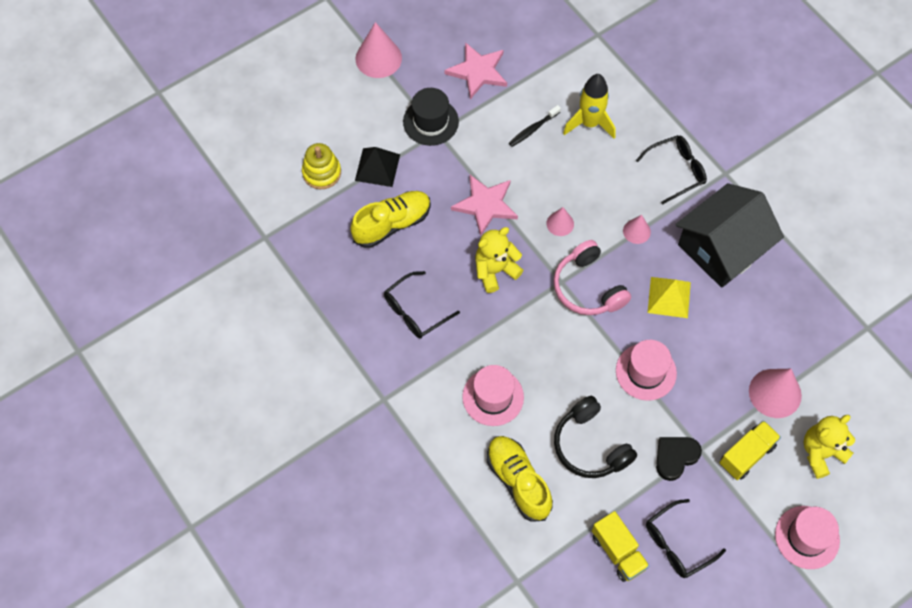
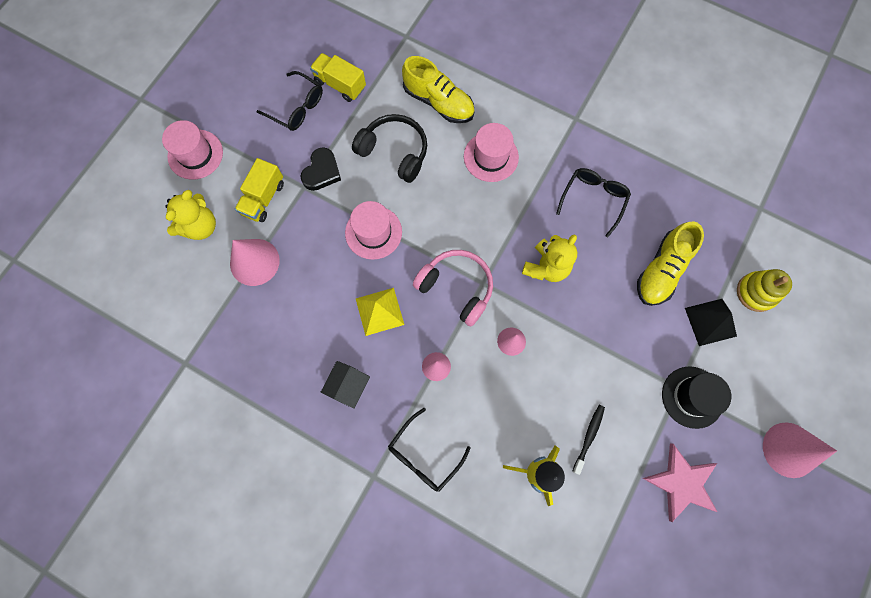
camera: 155 degrees right, 10 degrees up
(485, 205) = (589, 329): pink star -> none
(677, 544) = (297, 108): black glasses -> black glasses turned 90 degrees clockwise
(722, 248) = (348, 386): black house -> black house, size x0.45

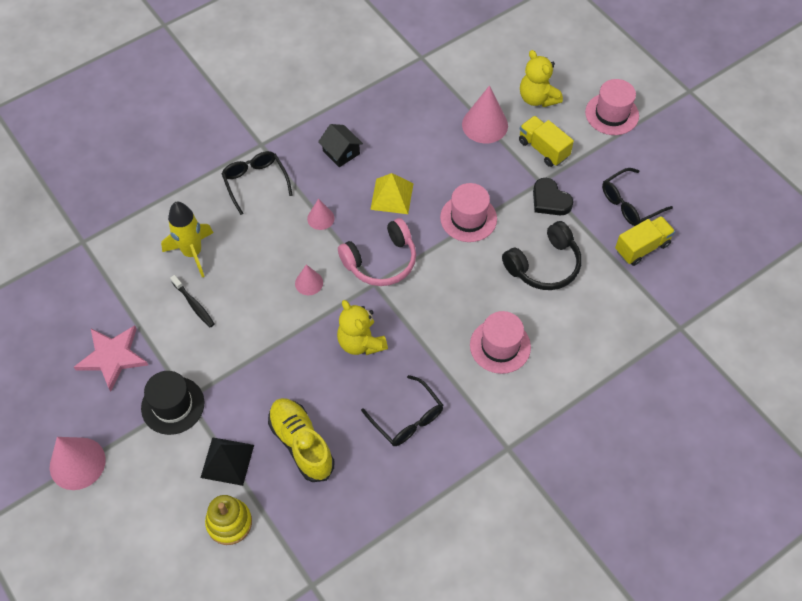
camera: 115 degrees right, 15 degrees down
(438, 102) = (584, 325): yellow shoe -> none

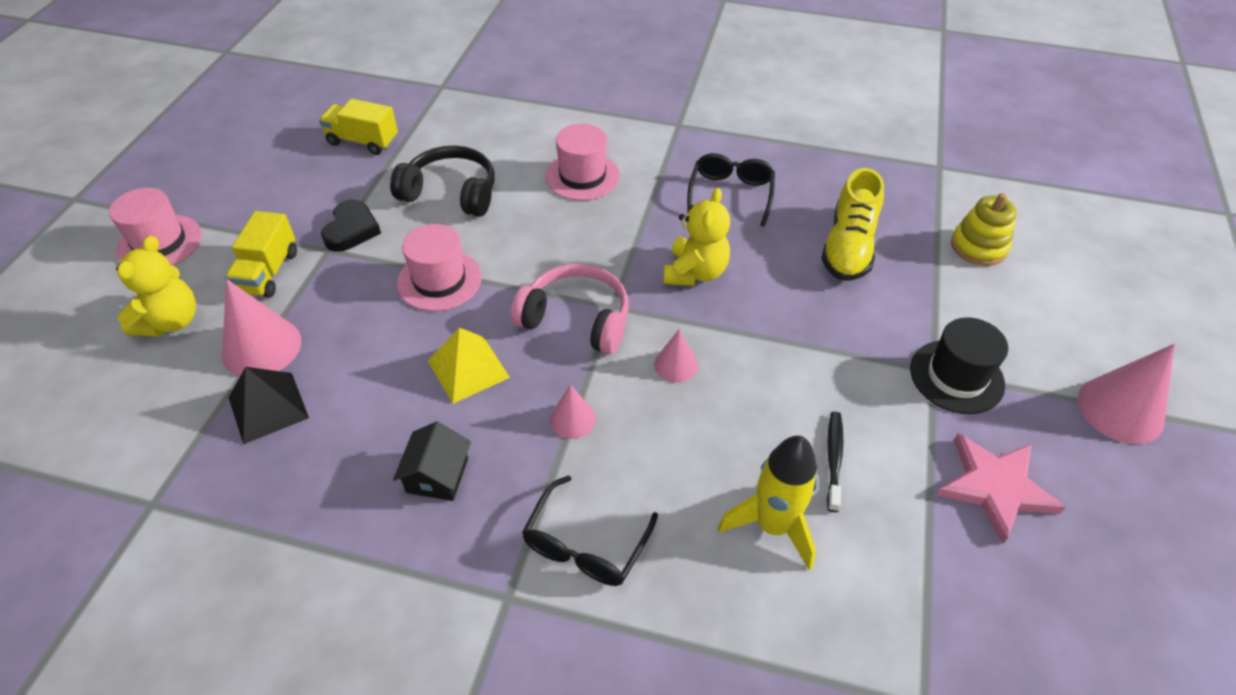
camera: 130 degrees left, 10 degrees down
(227, 461) = (937, 288): black pyramid -> black pyramid (268, 407)
(629, 204) = (306, 172): black glasses -> none

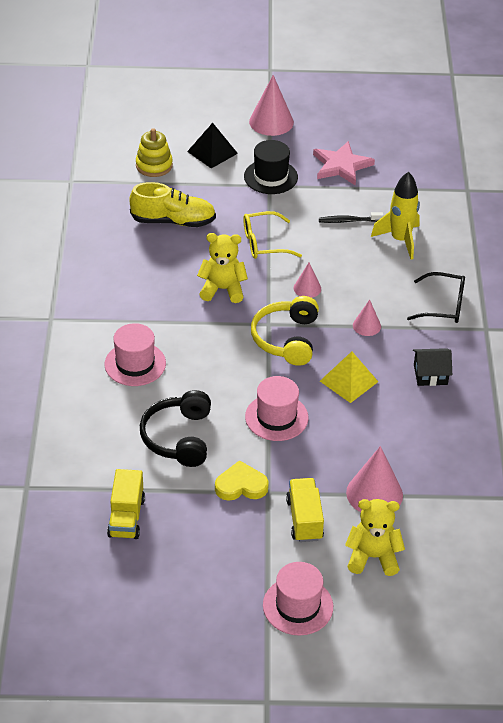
camera: 105 degrees left, 5 degrees down
(268, 272) = (304, 519): yellow truck -> yellow truck turned 90 degrees counterclockwise
(268, 407) = (419, 470): black pyramid -> black pyramid (212, 152)
(351, 229) = (241, 485): black heart -> yellow heart
(576, 319) = (286, 339): pink headphones -> yellow headphones
(730, 194) = (133, 281): black glasses -> none
(788, 335) = (263, 243): none -> yellow glasses

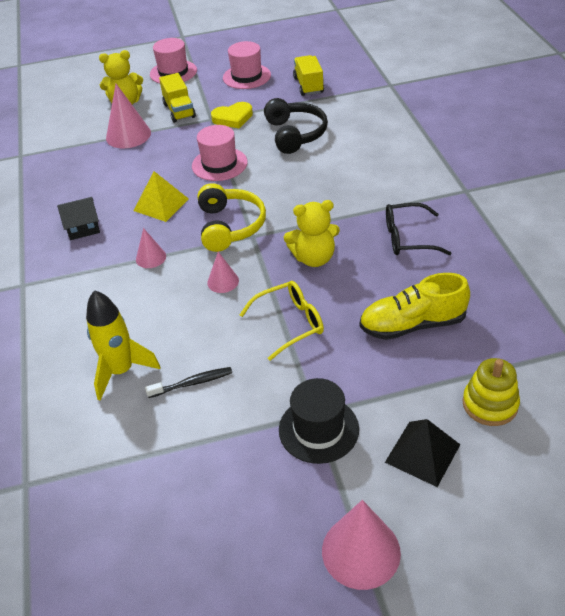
camera: 170 degrees right, 0 degrees up
(135, 364) = (362, 174): pink hat -> pink hat (246, 76)
(341, 166) = (221, 481): pink star -> none
(444, 306) = (67, 299): black glasses -> black glasses (407, 238)

